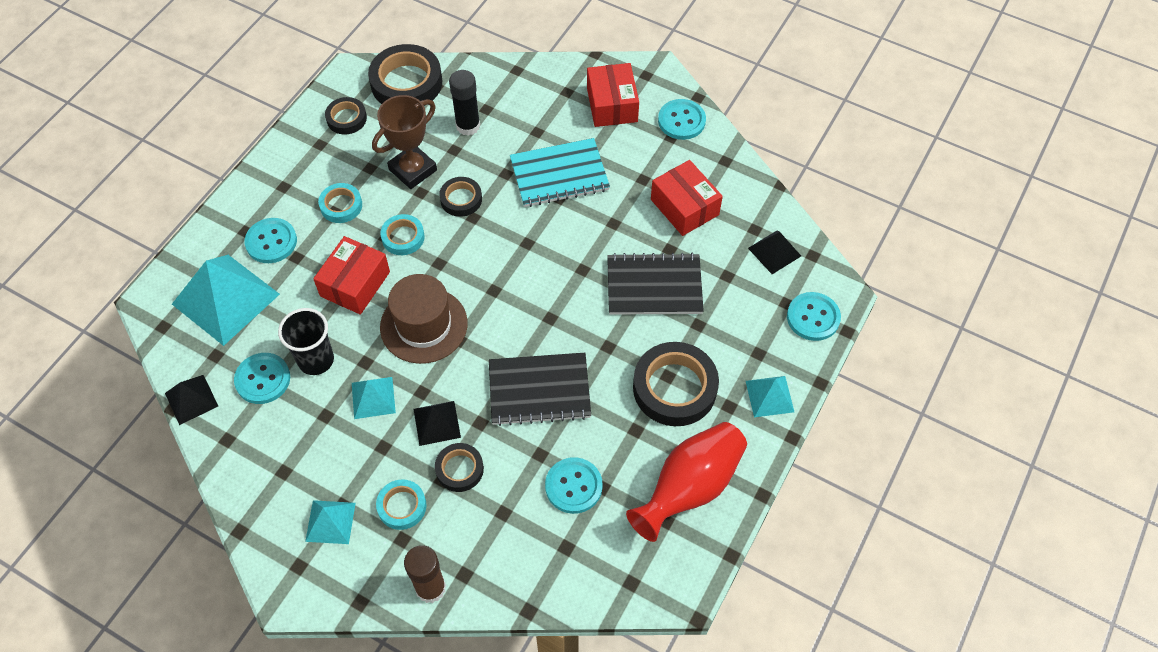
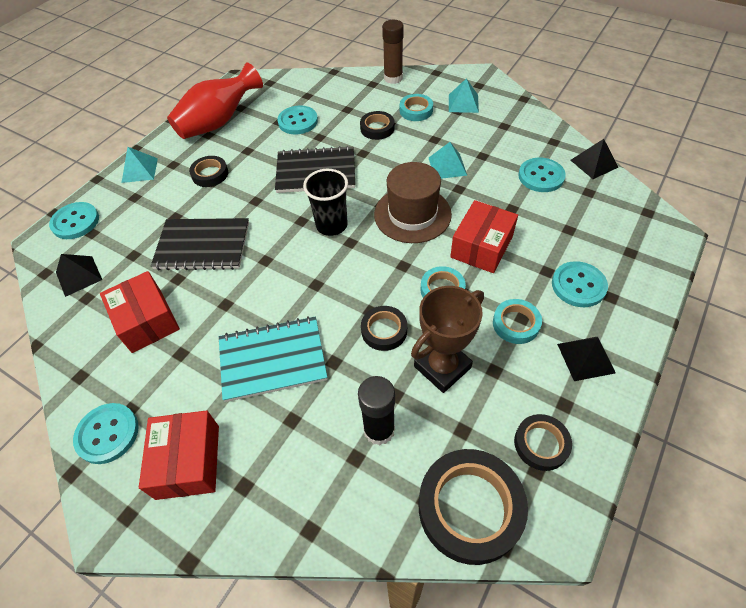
camera: 175 degrees left, 5 degrees down
(225, 299) = (601, 234): turquoise pyramid -> none
(316, 360) = (501, 189): black cup -> black cup (331, 225)
(437, 423) = (395, 152): black pyramid -> black pyramid (585, 358)
(674, 388) = (210, 174): black tape -> black tape, size x0.55

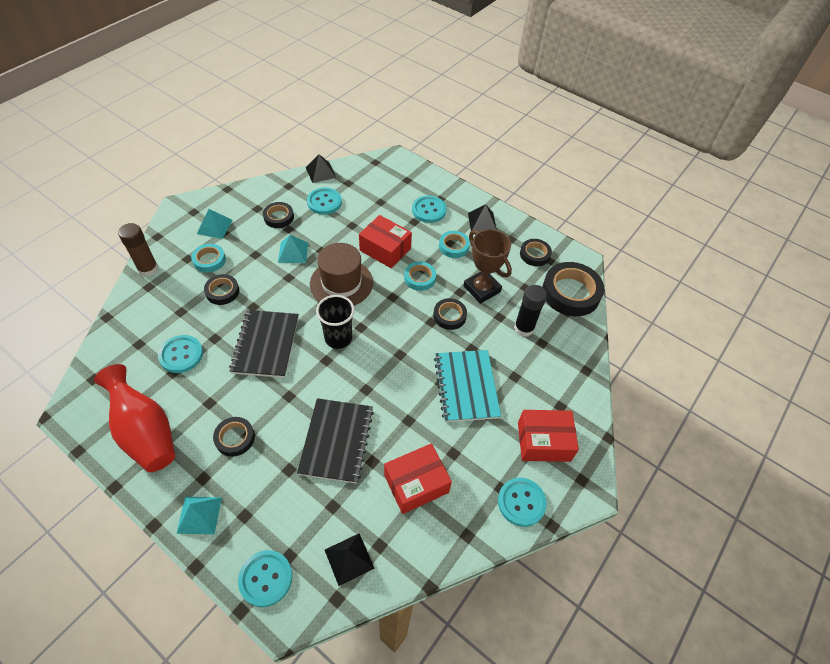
camera: 90 degrees left, 0 degrees up
(497, 144) = (279, 217): none -> black tape

